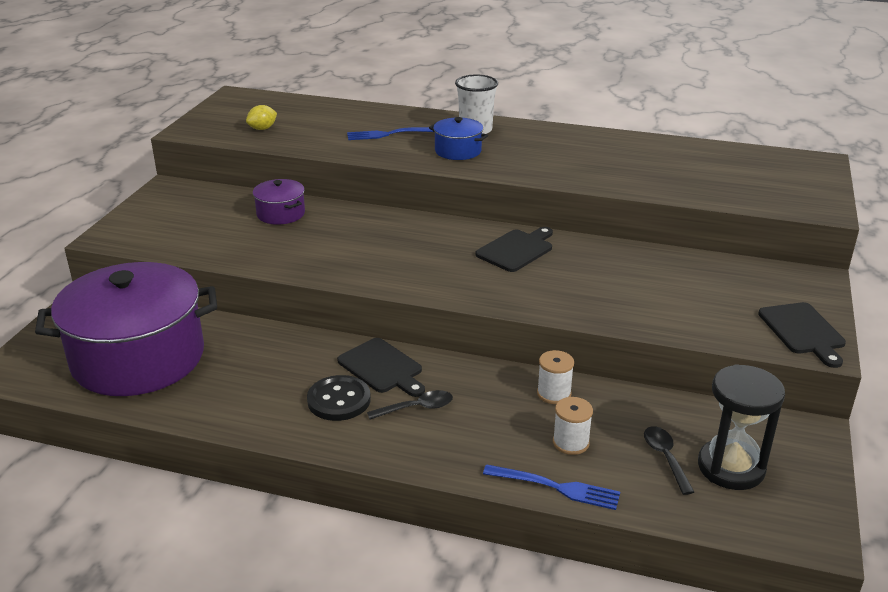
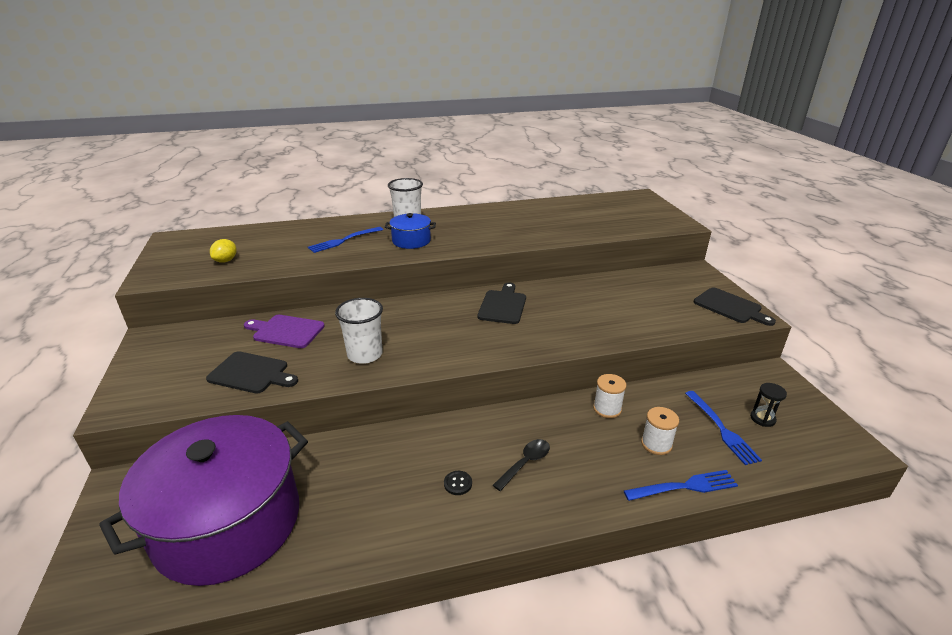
camera: 30 degrees left, 0 degrees up
(281, 214) = (286, 331): purple pot -> purple cutting board
(331, 255) = (365, 354): none -> white cup
(339, 400) = (458, 483): black button -> black button, size x0.48
(382, 368) = (466, 438): black cutting board -> black cutting board (251, 373)
(665, 458) = (721, 429): black spoon -> blue fork
(731, 467) = (762, 418): black hourglass -> black hourglass, size x0.47

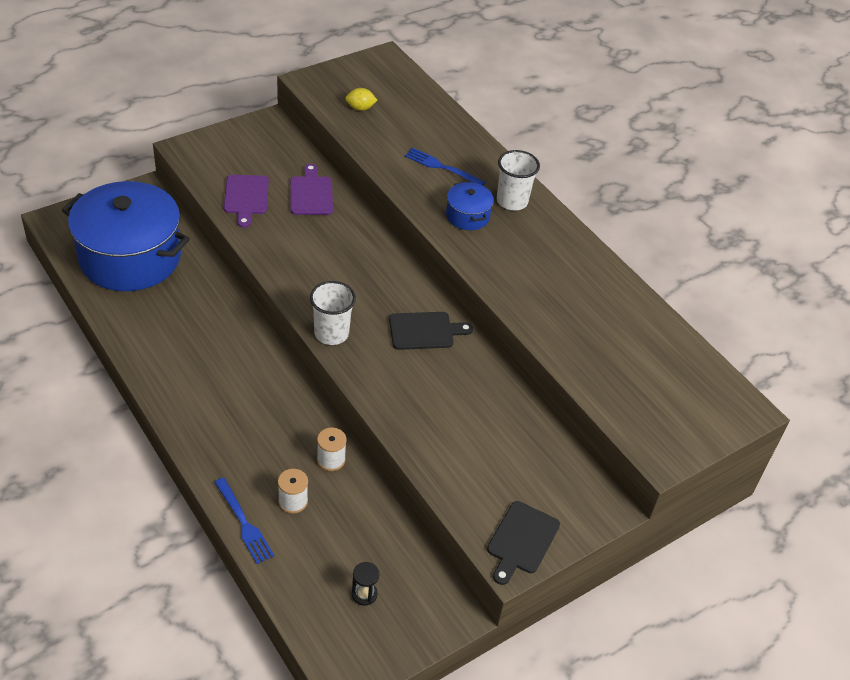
camera: 65 degrees right, 15 degrees up
(228, 522) = (130, 257): purple pot -> blue pot
(251, 373) = (246, 197): black cutting board -> purple cutting board
(365, 354) = (297, 254): white cup -> white cup (331, 333)
(458, 483) = (201, 369): black button -> none
(525, 463) = (237, 408): black spoon -> none
(721, 429) = (334, 556): blue fork -> none

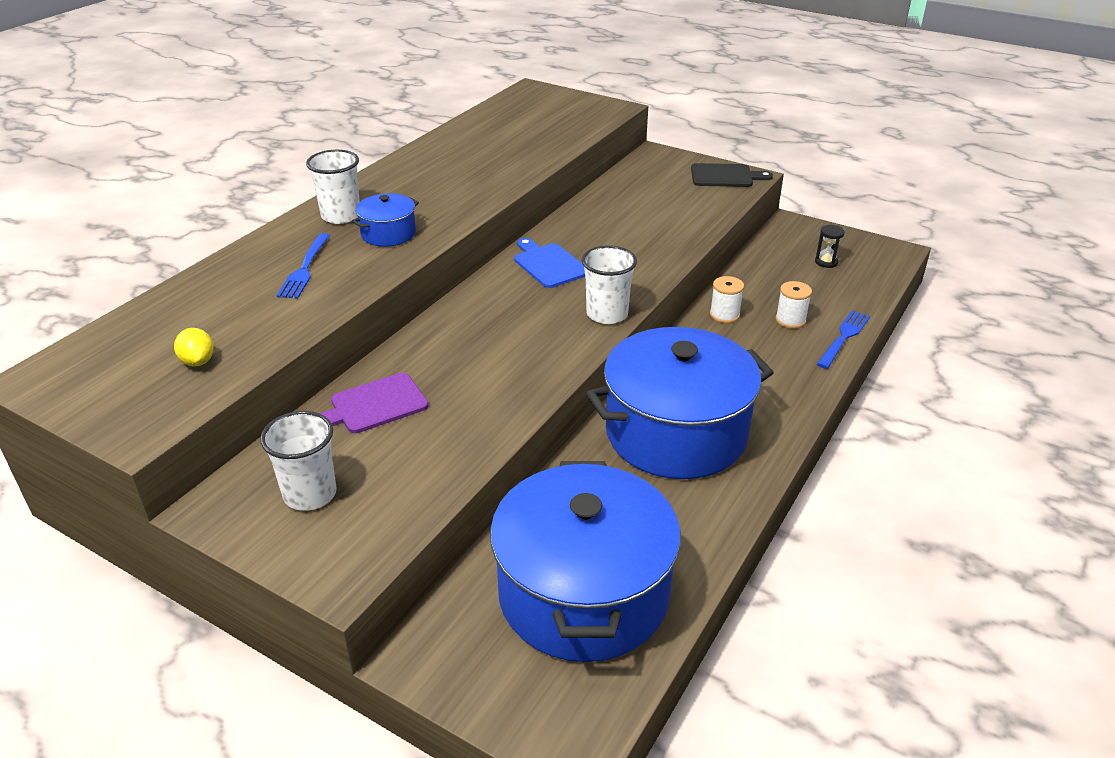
camera: 110 degrees left, 10 degrees down
(217, 355) = (676, 433): none -> blue pot
(246, 197) = (422, 460): purple cutting board -> none
(253, 153) = (310, 494): none -> white cup
(425, 331) = (549, 264): black cutting board -> blue cutting board

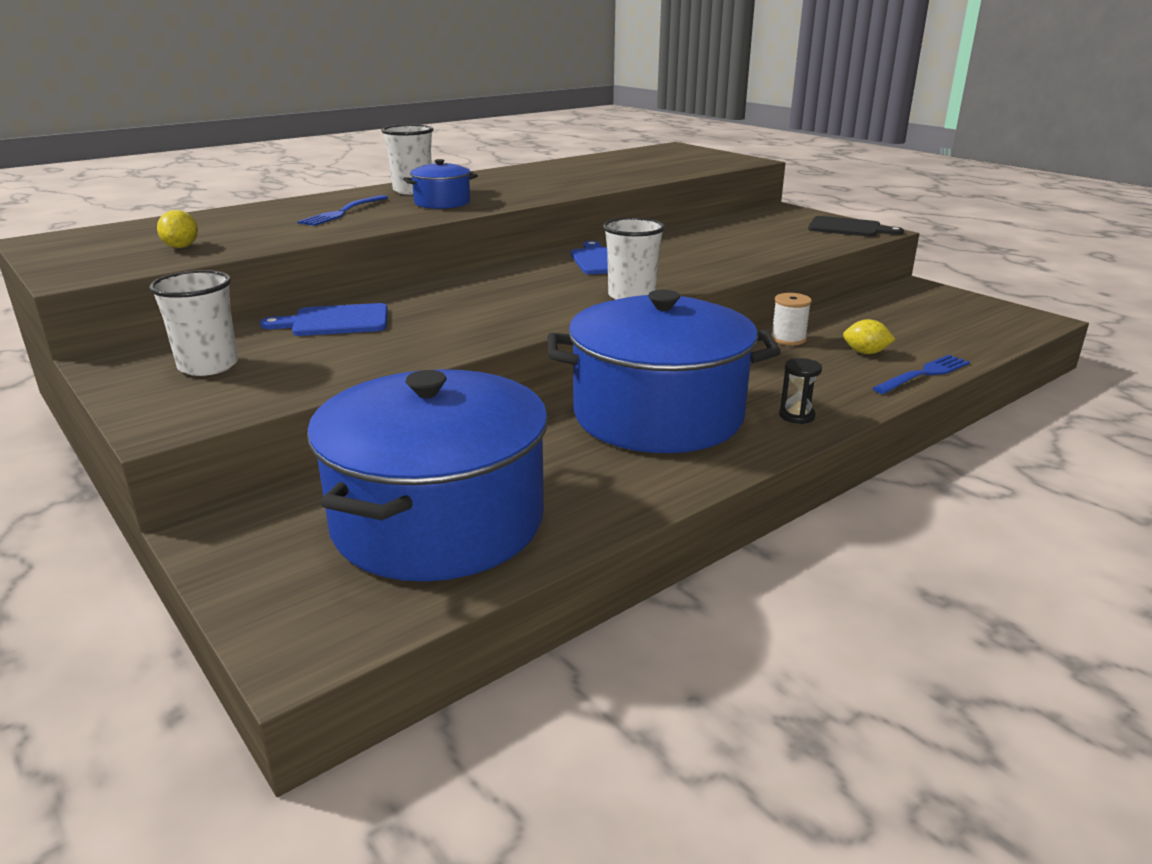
camera: 20 degrees right, 10 degrees down
(374, 405) = (335, 321): purple cutting board -> blue cutting board
(790, 320) = (865, 353): white spool -> yellow lemon
(826, 262) = (942, 317): black hourglass -> black hourglass (796, 416)

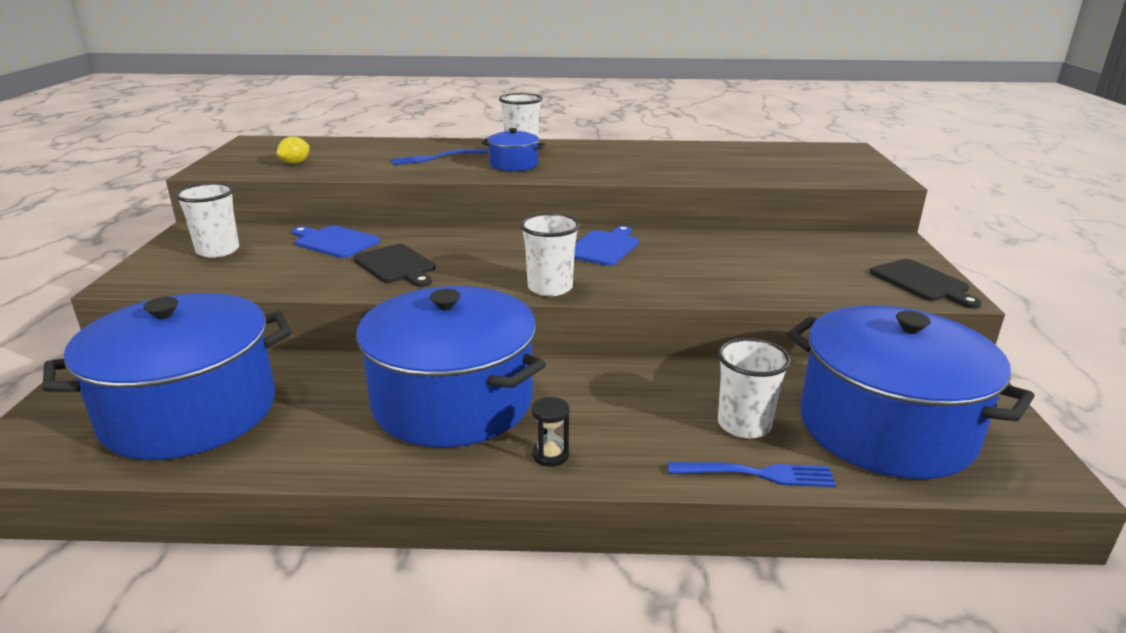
camera: 40 degrees right, 0 degrees up
(456, 320) = (396, 266): none -> black cutting board
(788, 339) = (697, 379): white spool -> none
(865, 353) = (744, 425): yellow lemon -> white cup
(933, 326) = (885, 427): none -> blue pot

